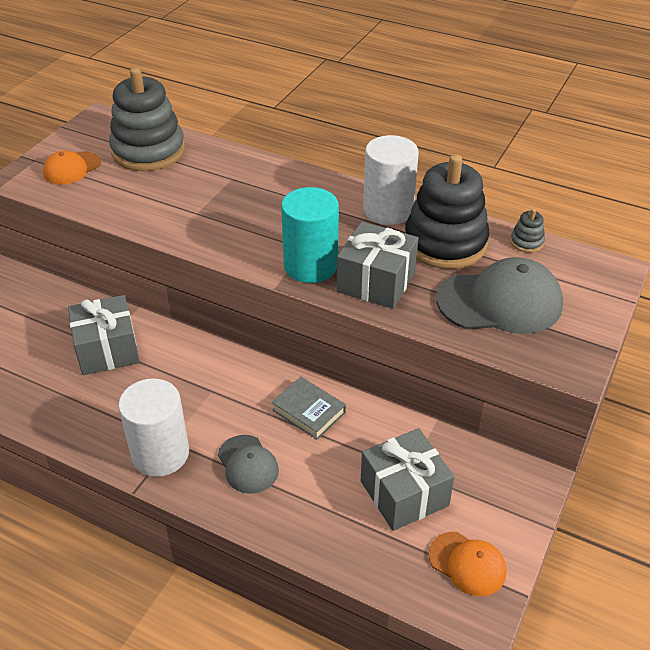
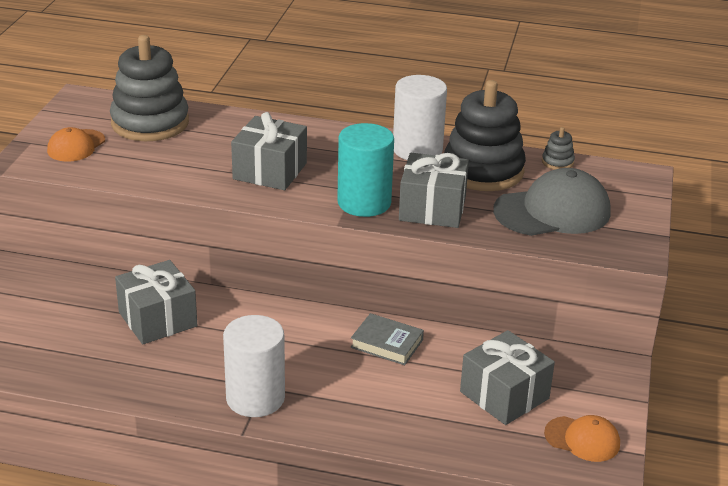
camera: 15 degrees left, 10 degrees down
(235, 217) = (270, 171): none -> grey gift
(248, 464) = (346, 394): grey cap -> none

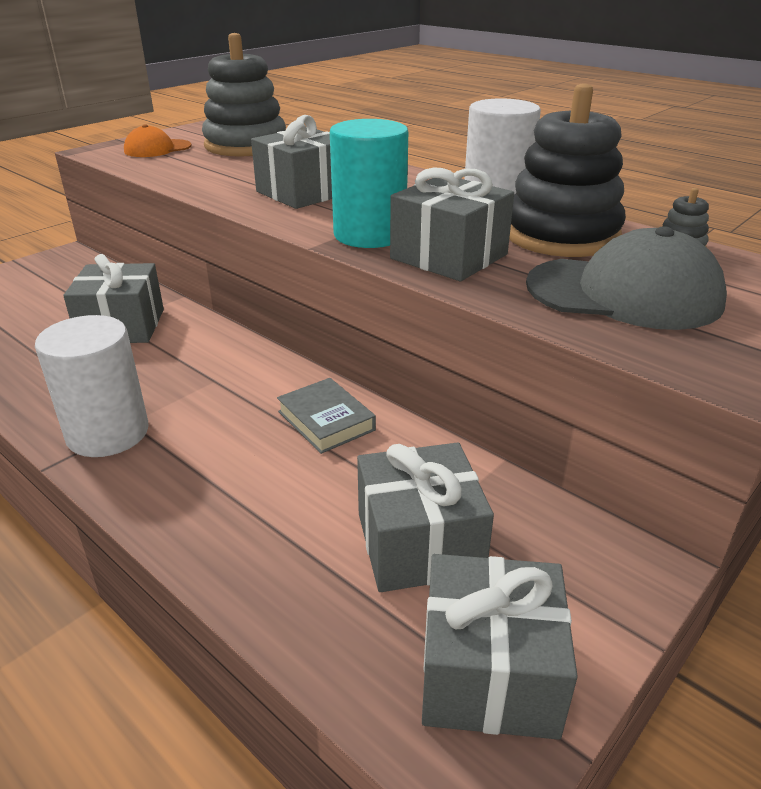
camera: 30 degrees right, 0 degrees up
(582, 439) = (489, 673): orange cap -> grey gift

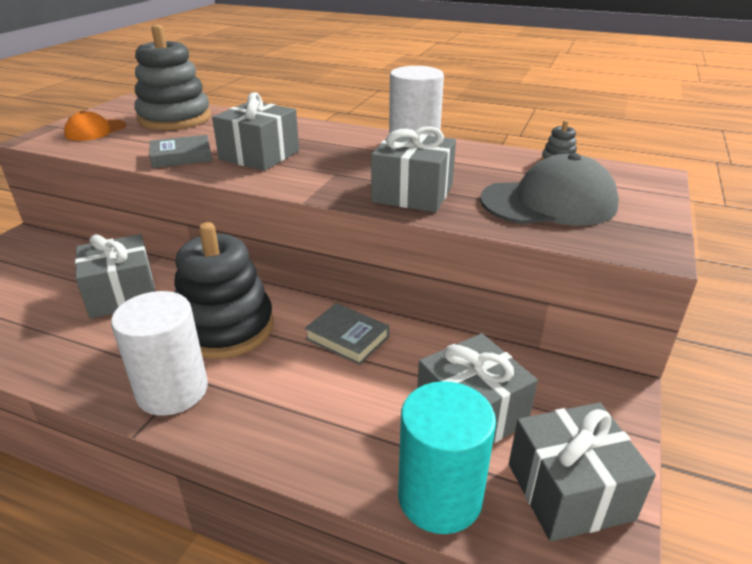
camera: 20 degrees left, 0 degrees up
(220, 183) = (181, 156): none -> grey book
(369, 235) = (341, 185): turquoise cylinder -> turquoise cylinder (440, 497)
(561, 235) = (477, 164): black stacking toy -> black stacking toy (225, 328)

